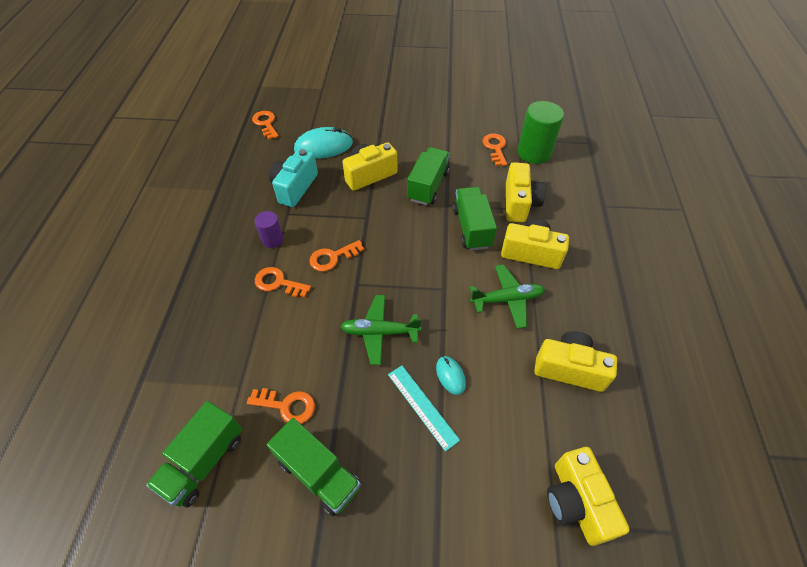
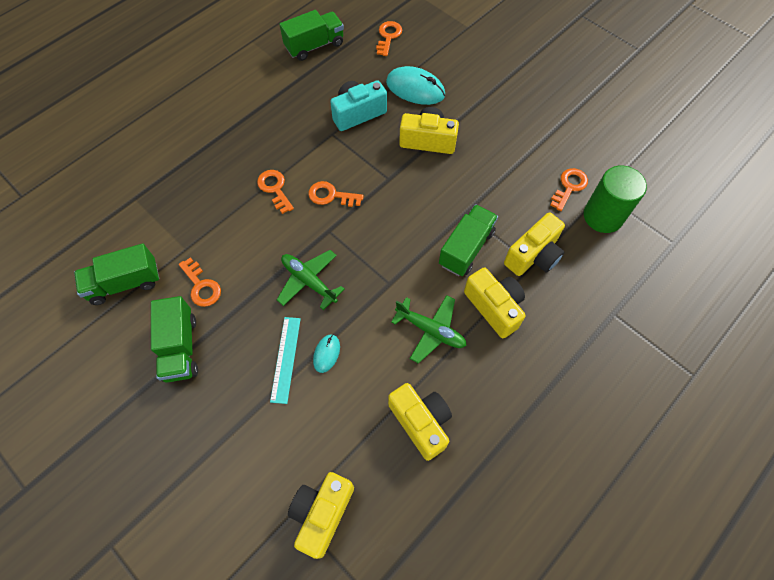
camera: 40 degrees right, 10 degrees up
(272, 240) = (301, 149): purple cylinder -> none
(428, 186) = (468, 184): green truck -> green truck (314, 46)

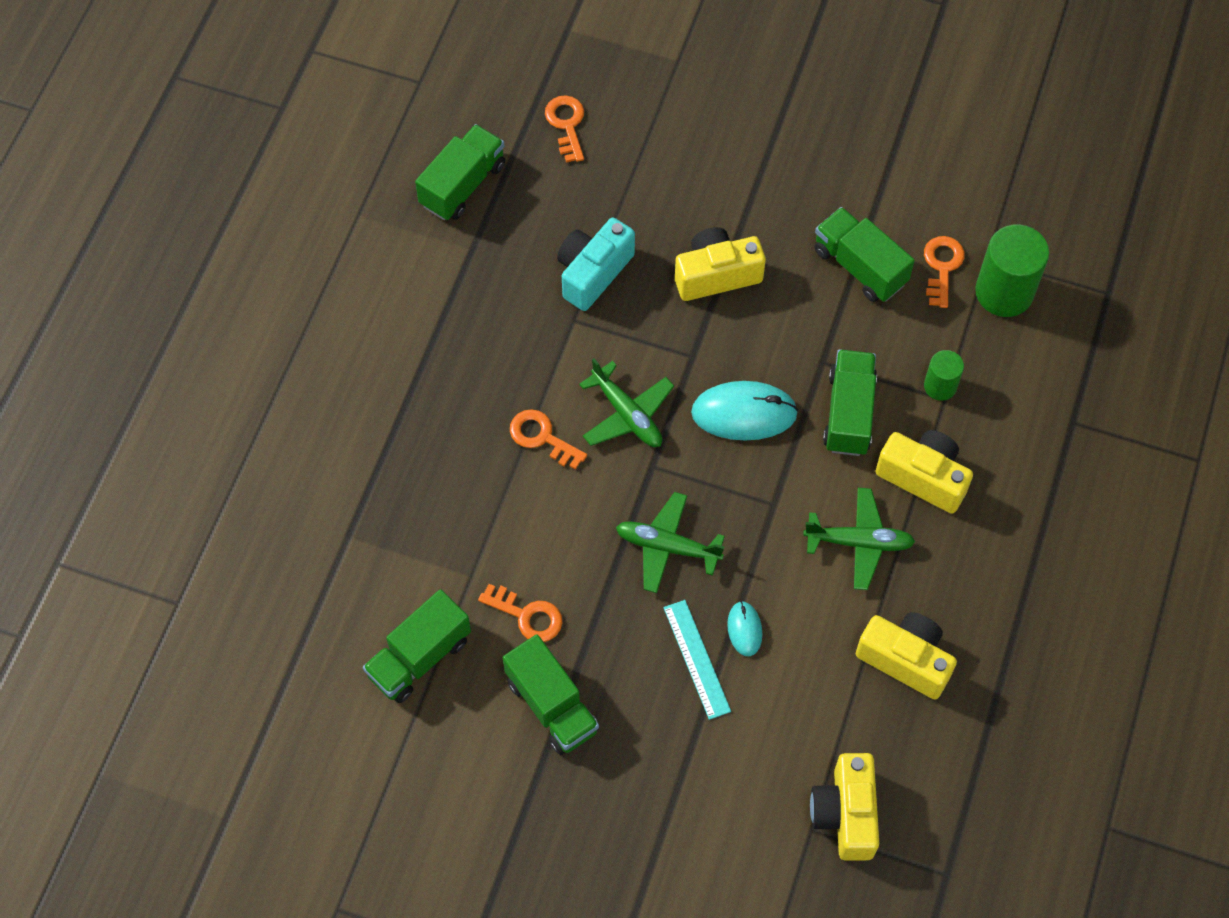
camera: 25 degrees left, 0 degrees up
(331, 195) = (627, 414): orange key -> green plane
(415, 89) = (654, 198): turquoise mouse -> turquoise mouse (744, 413)
(517, 168) = (860, 266): none -> green truck
(533, 255) = (940, 386): yellow camera -> green cylinder

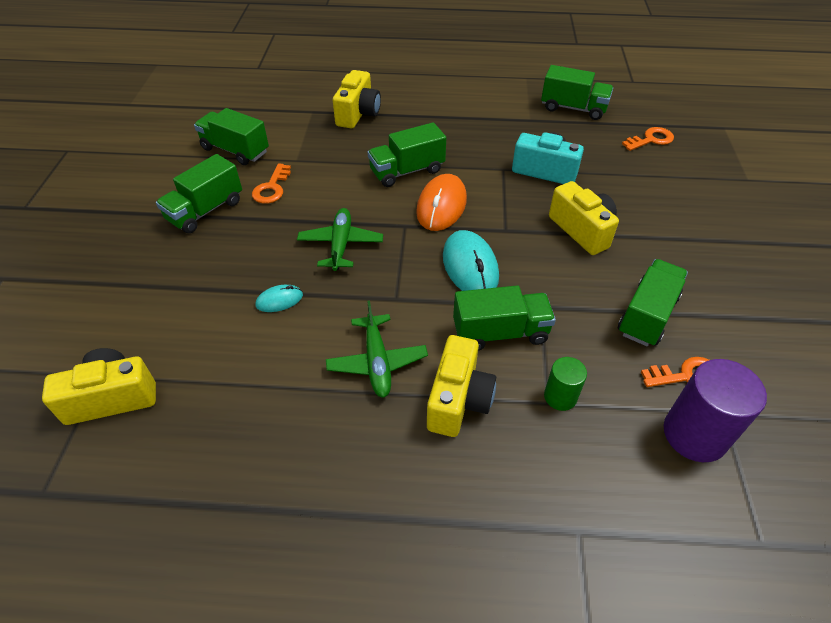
camera: 75 degrees right, 15 degrees down
(542, 437) = (407, 171): orange key -> green truck
(627, 414) = (441, 206): green plane -> orange mouse
(696, 659) = (250, 277): turquoise ruler -> none
(905, 660) = (266, 418): yellow camera -> yellow camera (358, 114)
(1004, 292) = (694, 434): green cylinder -> purple cylinder

